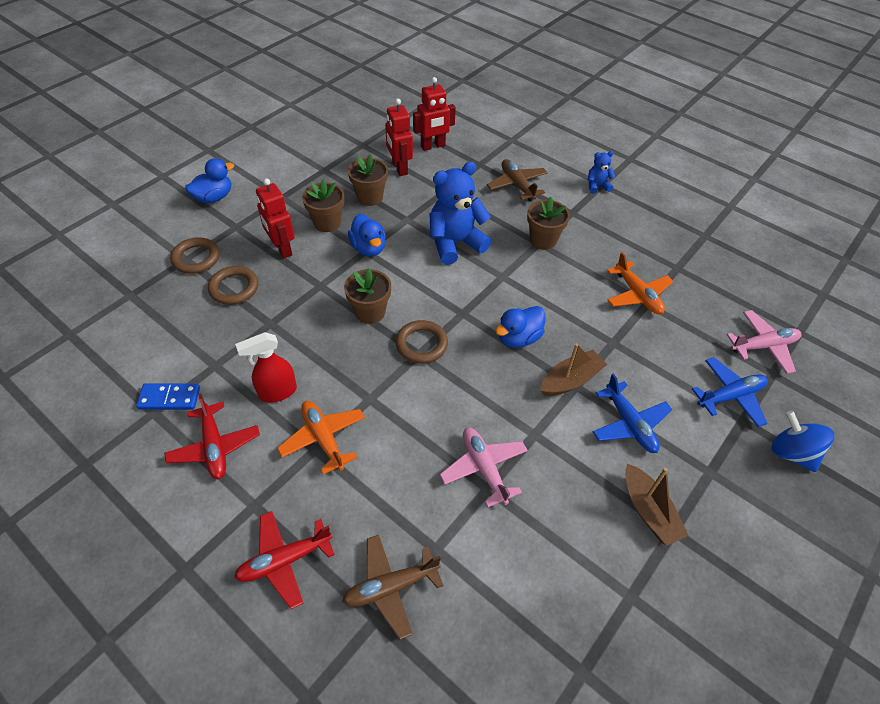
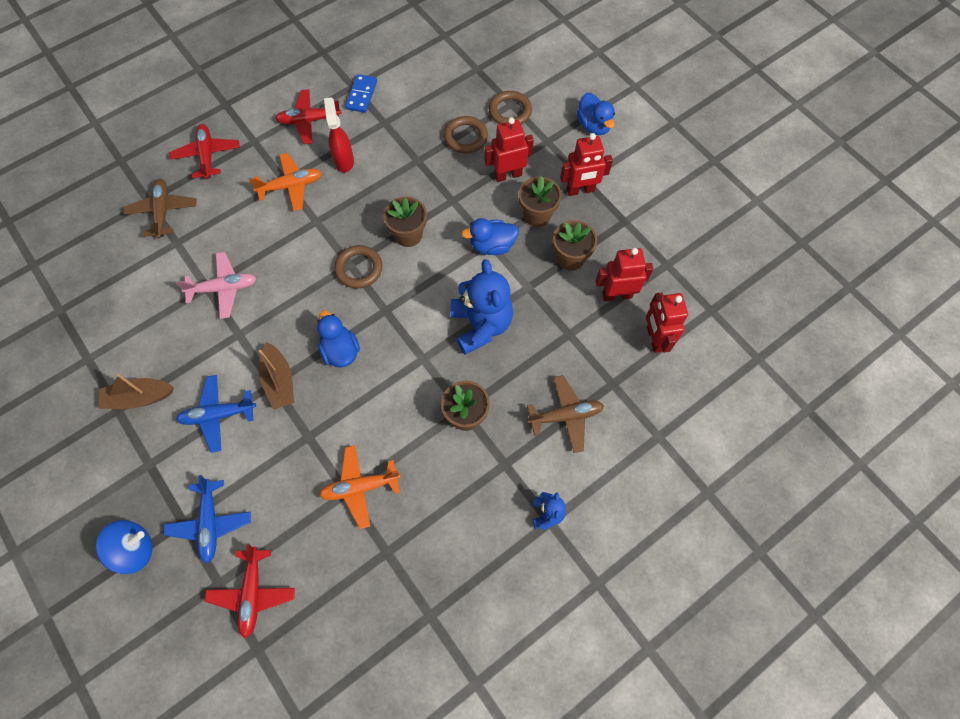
camera: 105 degrees right, 15 degrees up
(294, 198) = (580, 190): none -> red robot
(763, 346) = (253, 593): pink plane -> red plane

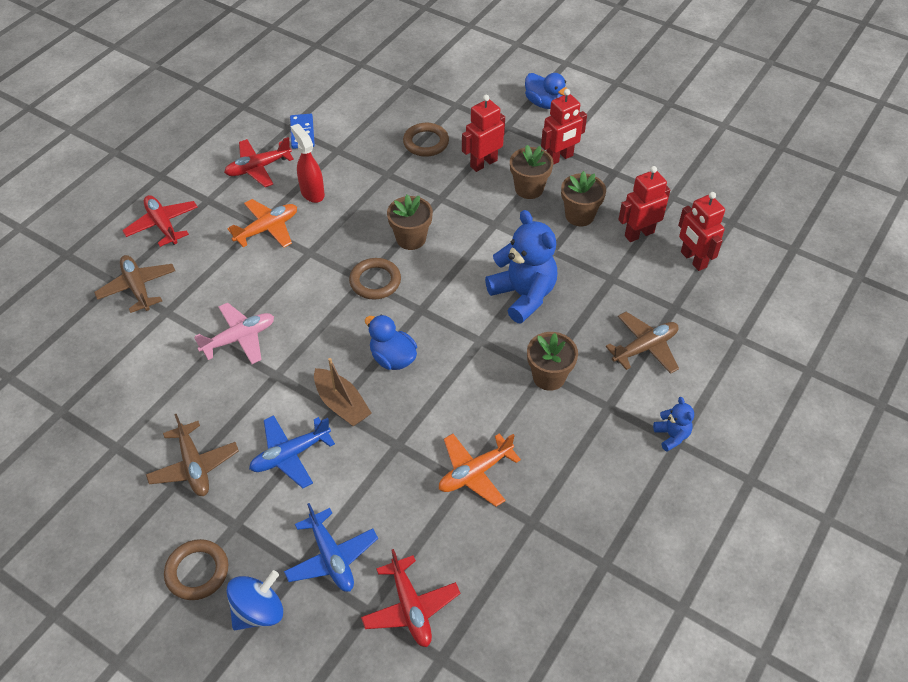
camera: 20 degrees left, 15 degrees down
(139, 398) = (194, 466): brown boat -> brown plane
(492, 245) = (499, 225): blue duck -> none
(510, 111) = (458, 111): brown ring -> brown ring (197, 572)

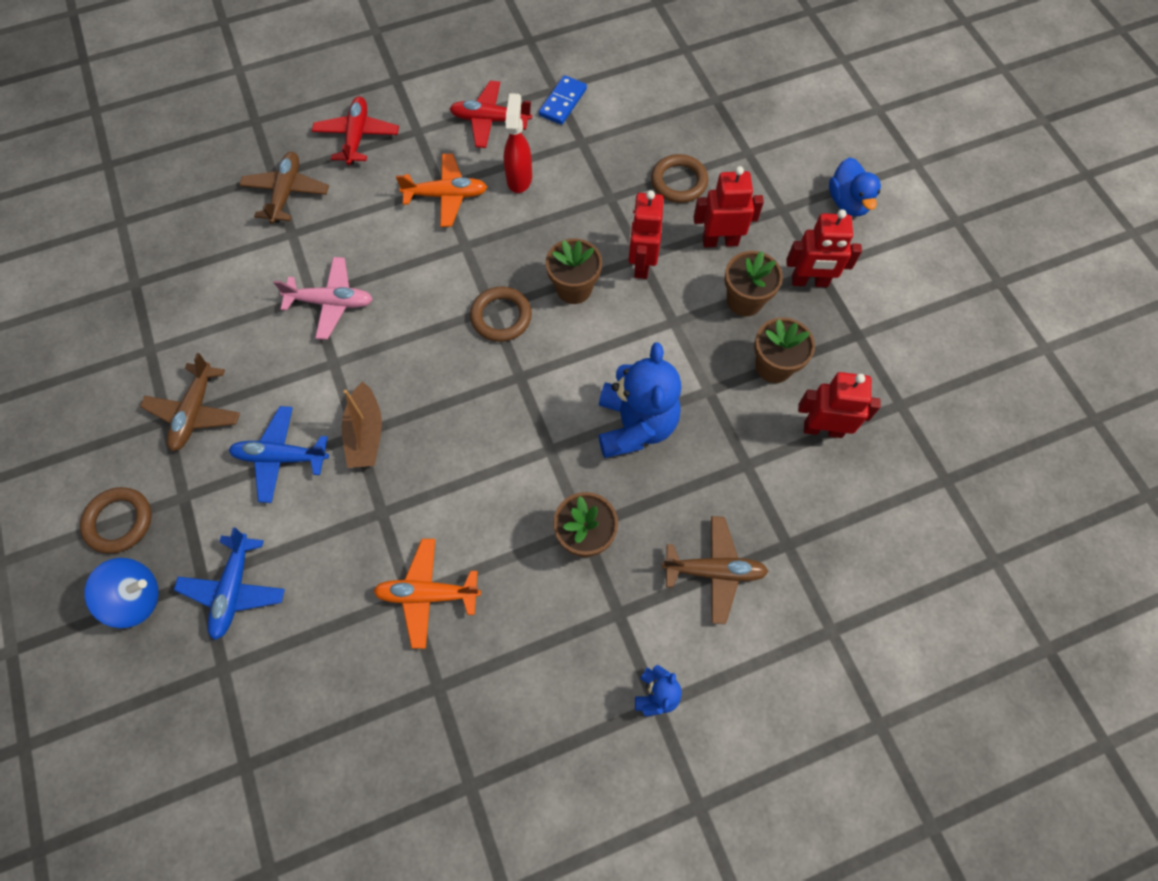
camera: 35 degrees right, 15 degrees up
(392, 358) = (450, 414): blue duck -> none
(410, 607) = (260, 693): red plane -> none
(693, 259) = (859, 499): red robot -> red robot (641, 264)

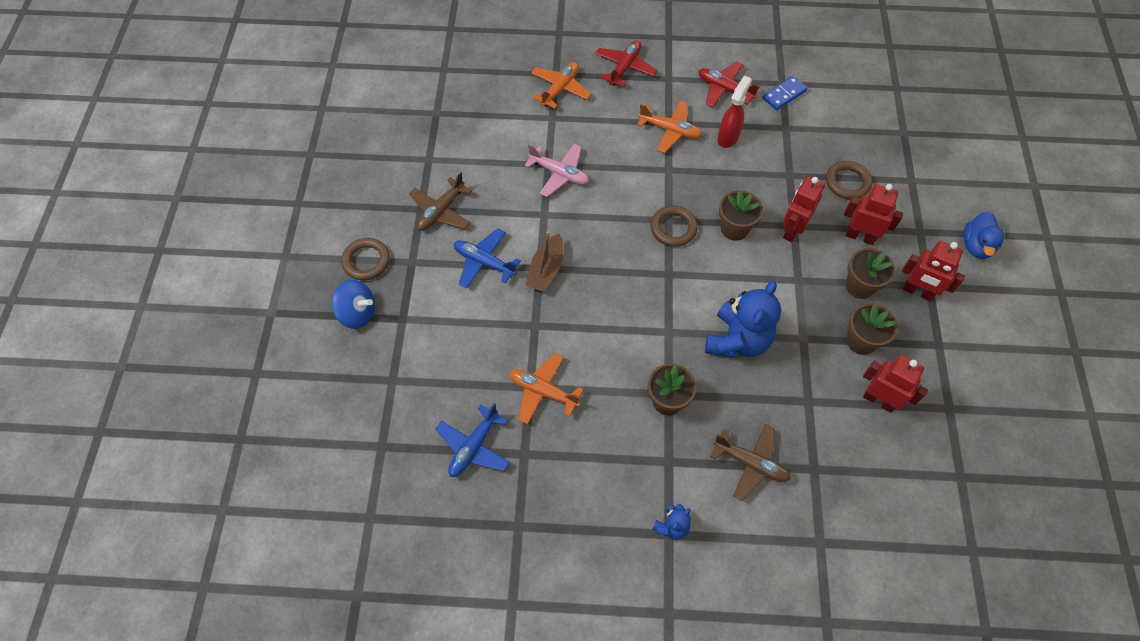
camera: 25 degrees right, 5 degrees down
(234, 589) = (420, 334): blue plane -> blue plane (474, 446)
(286, 193) = (560, 89): brown plane -> orange plane

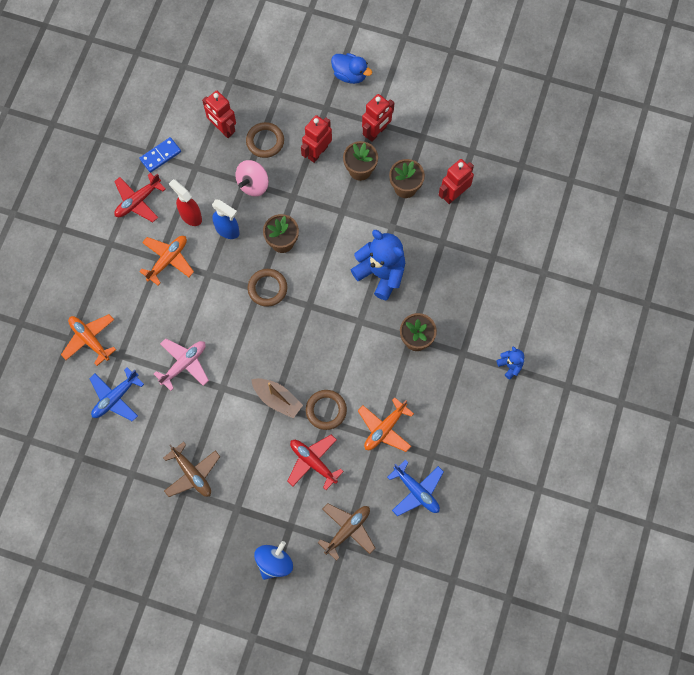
camera: 75 degrees left, 10 degrees up
(366, 261) = (224, 547): brown ring -> brown ring (326, 410)
(484, 262) = (255, 448): blue plane -> blue plane (115, 398)
(624, 68) = (84, 277): red plane -> red plane (313, 462)
(726, 174) = (227, 230): none -> blue spray bottle
(750, 463) = (478, 298): brown plane -> brown plane (347, 530)
(784, 94) = (160, 155): blue domino -> blue domino turned 75 degrees clockwise
(790, 184) = (253, 184): none -> pink spinning top
(792, 230) = (296, 199): red robot -> red robot (223, 129)

